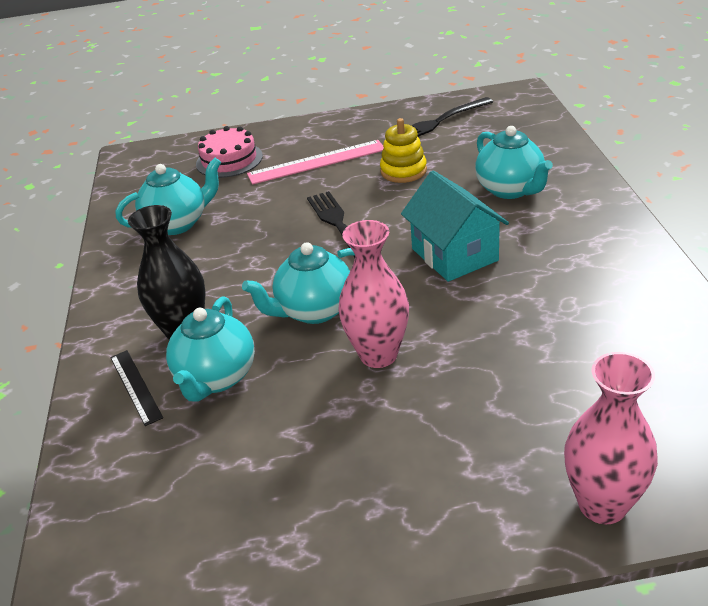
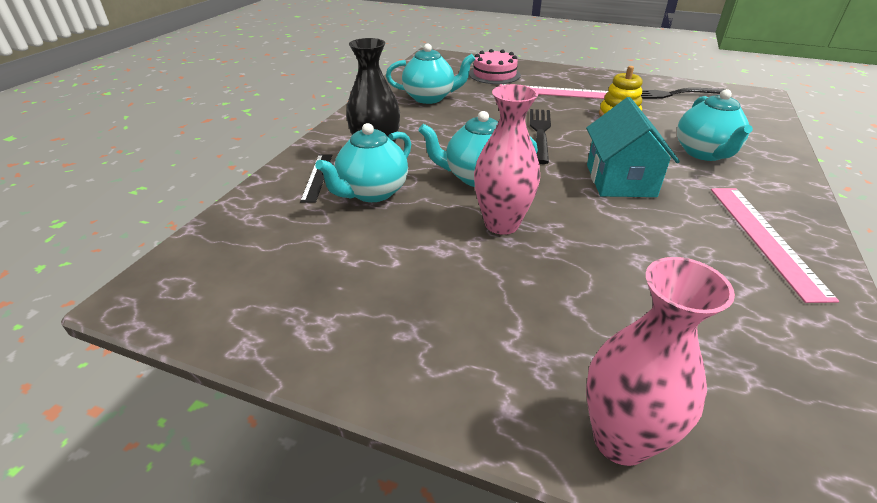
camera: 25 degrees right, 0 degrees up
(607, 267) = (764, 238): none -> pink ruler

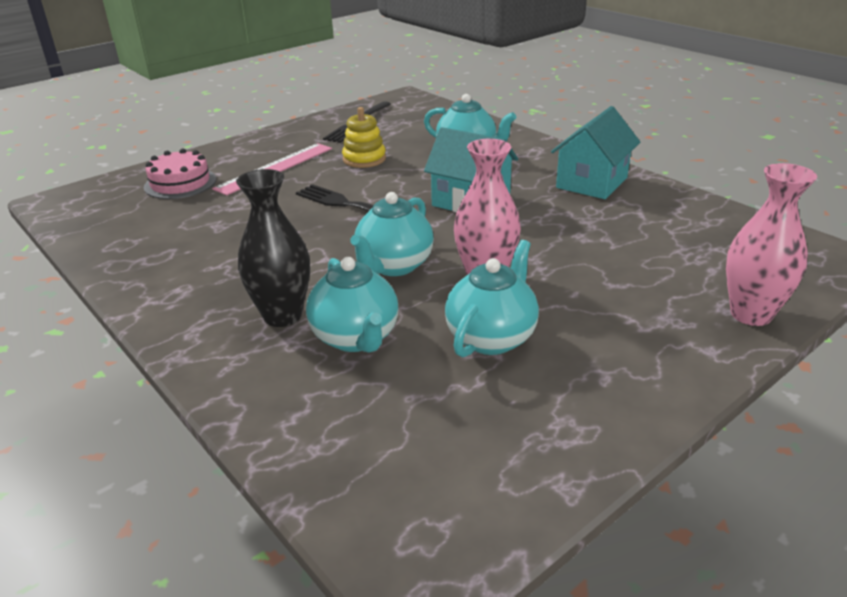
camera: 60 degrees left, 5 degrees down
(317, 177) = (277, 371): black ruler -> none
(430, 98) = (177, 239): turquoise teapot -> turquoise teapot (491, 337)
(764, 238) = (592, 182): pink ruler -> turquoise house

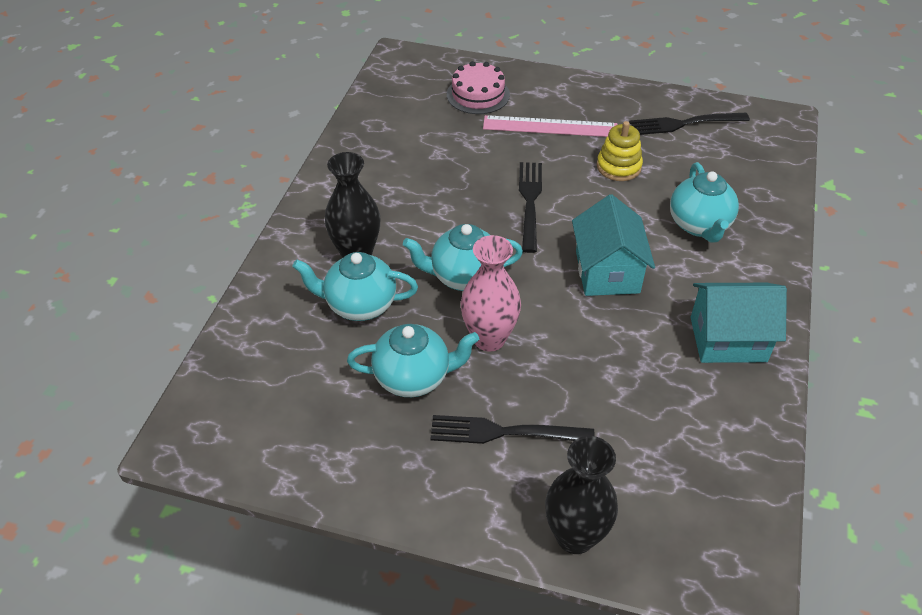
camera: 55 degrees right, 15 degrees up
(356, 338) = (359, 305): turquoise teapot -> turquoise teapot turned 60 degrees clockwise
(606, 309) = (505, 432): none -> black fork
(751, 314) = (575, 536): pink vase -> black vase

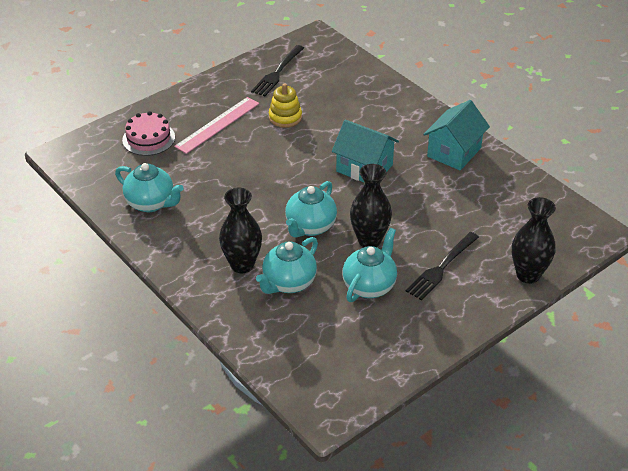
camera: 55 degrees left, 5 degrees down
(489, 338) = (369, 240): pink vase -> black vase
(530, 202) = (276, 168): black fork -> none
(699, 225) = (365, 115): turquoise teapot -> turquoise teapot (151, 203)

